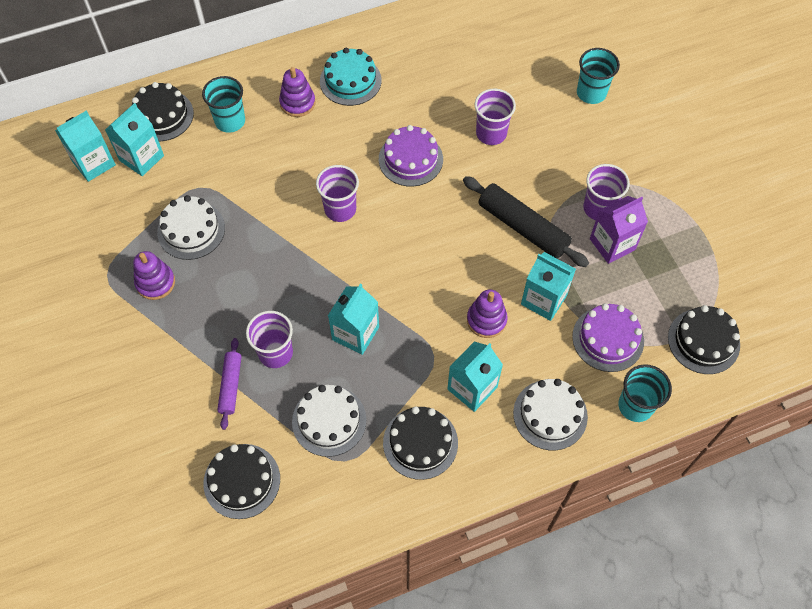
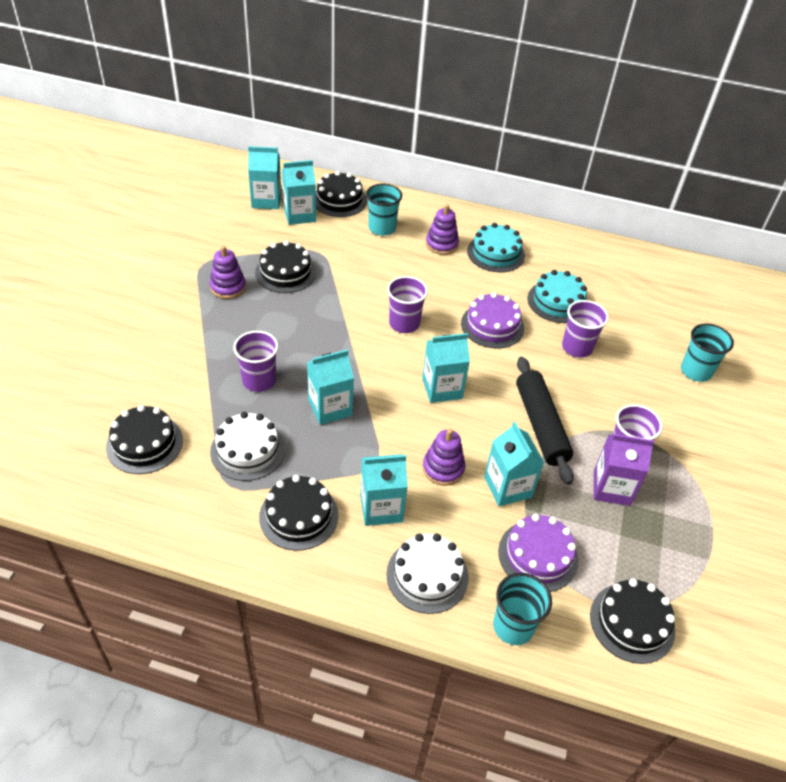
camera: 35 degrees right, 15 degrees down
(191, 230) = (285, 272): white cake -> black cake
(230, 386) = (206, 379): purple rolling pin -> none
(424, 249) = (442, 388): none -> turquoise carton
(440, 97) = (557, 301): none -> turquoise cake

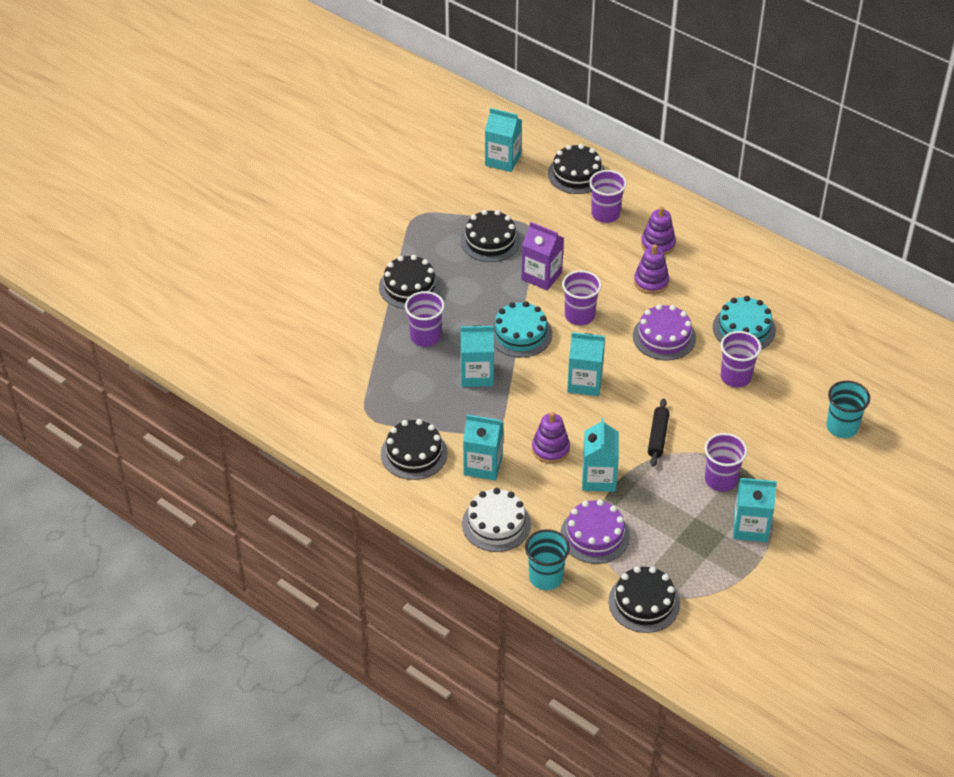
camera: 25 degrees right, 0 degrees up
(144, 443) = (312, 366): black cake -> black cake (409, 286)
(228, 287) = (431, 244): purple stacking toy -> purple stacking toy (651, 282)
(248, 450) = (393, 392): white cake -> none
(299, 215) = (529, 183): turquoise carton -> turquoise carton (750, 527)
(382, 228) = (605, 214): turquoise cup -> purple cup
(496, 253) = (709, 265): turquoise cake -> turquoise cake (520, 334)
(540, 425) = (657, 436): black rolling pin -> black rolling pin, size x0.58
(611, 488) = (691, 503): purple carton -> purple carton (541, 276)

